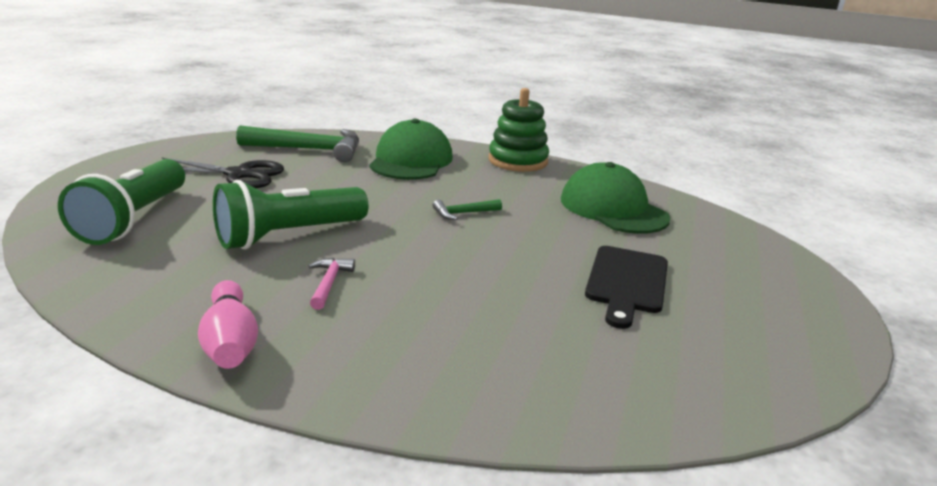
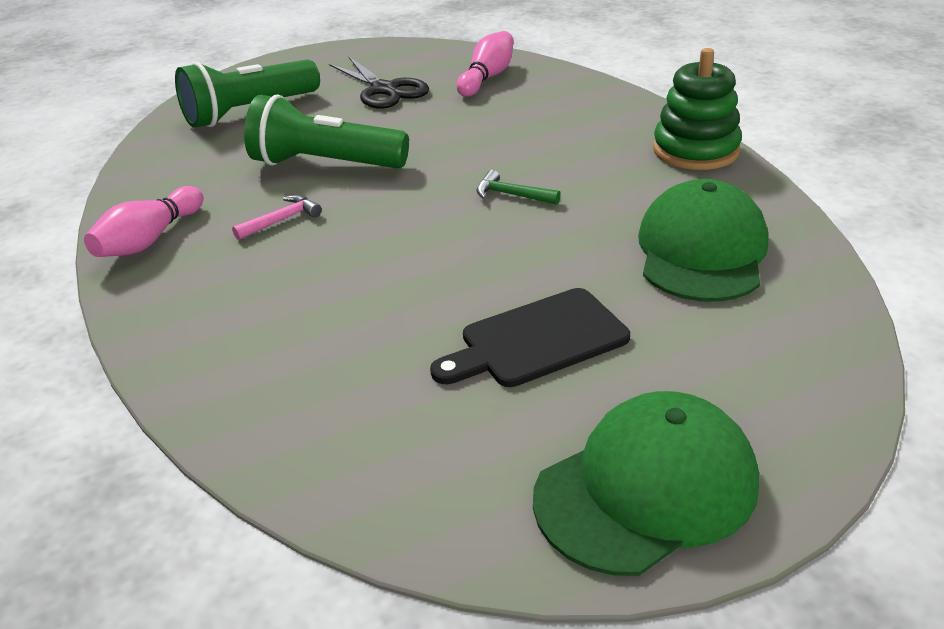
camera: 50 degrees right, 10 degrees up
(309, 150) = (487, 77): green hammer -> pink bowling pin
(411, 160) = (567, 116): green cap -> green cap (646, 489)

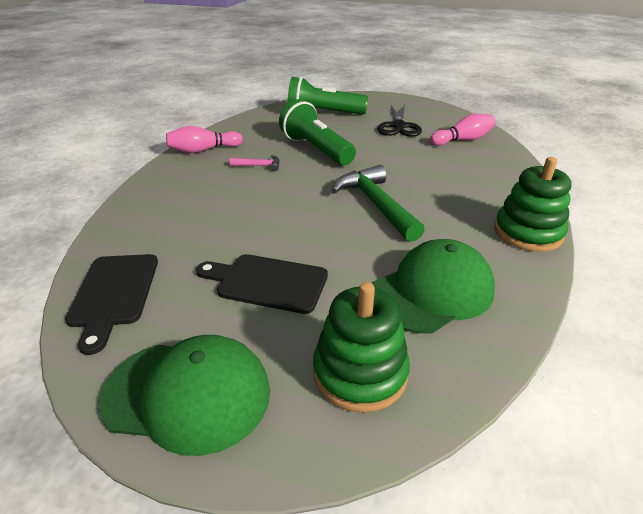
camera: 40 degrees right, 0 degrees up
(375, 470) = (114, 293): none -> black cutting board
(511, 195) = (376, 204): green hammer -> green hammer, size x2.11
(756, 358) = (360, 372): none -> green stacking toy

